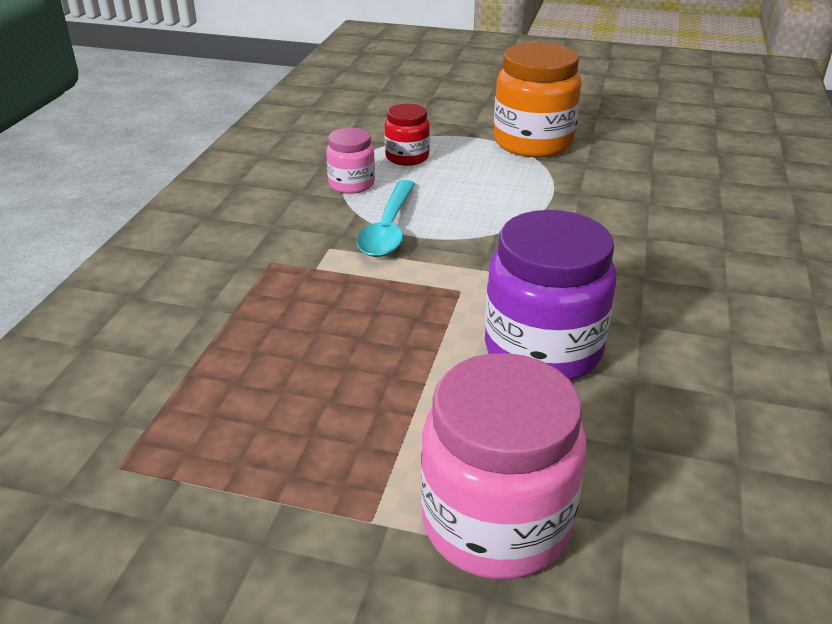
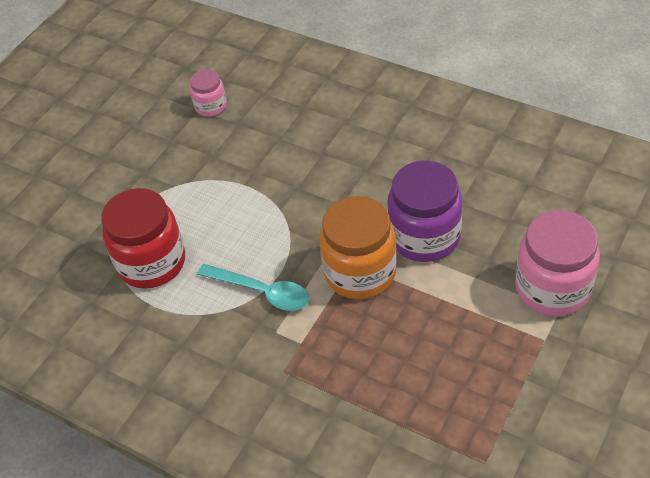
camera: 70 degrees left, 15 degrees up
(351, 184) = (182, 306): pink jar -> pink jar (211, 106)
(407, 157) = (151, 262): red jar -> red jar, size x1.89
(533, 142) = (162, 177): orange jar -> orange jar (360, 272)

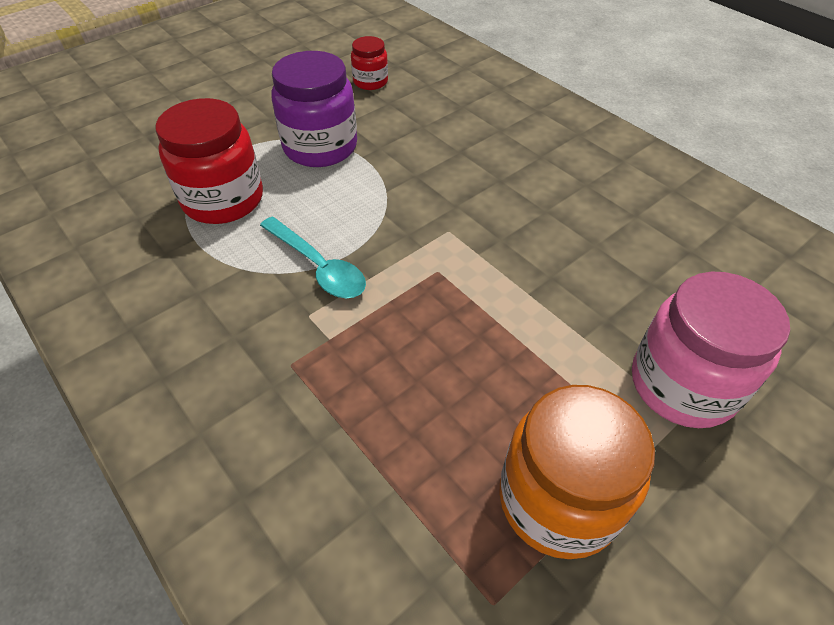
camera: 15 degrees right, 0 degrees up
(211, 106) = (370, 82): pink jar -> red jar
(360, 272) = (441, 283): orange jar -> orange jar (558, 500)
(424, 236) = (536, 268): purple jar -> purple jar (320, 147)

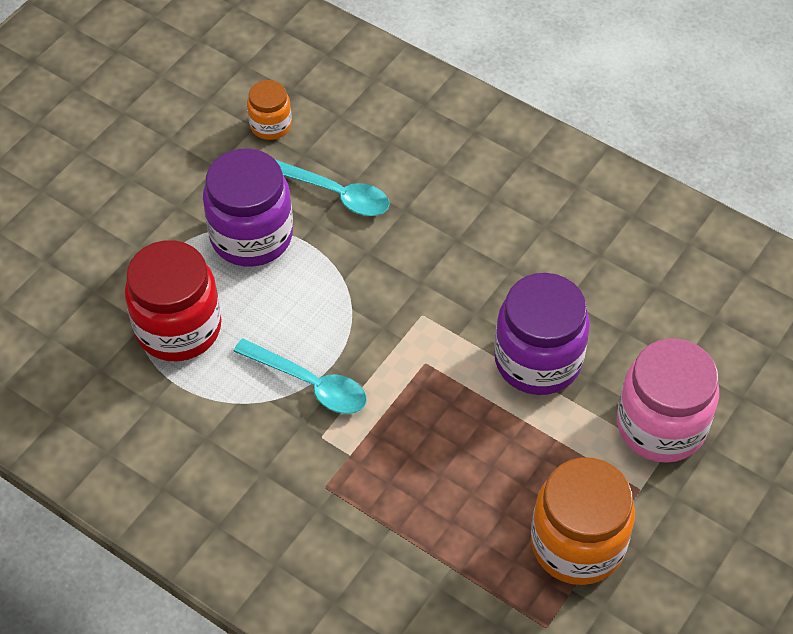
camera: 15 degrees left, 5 degrees up
(370, 82) = (270, 125): red jar -> orange jar
(404, 131) = (335, 194): none -> turquoise spoon
(554, 291) = (538, 360): none -> purple jar

